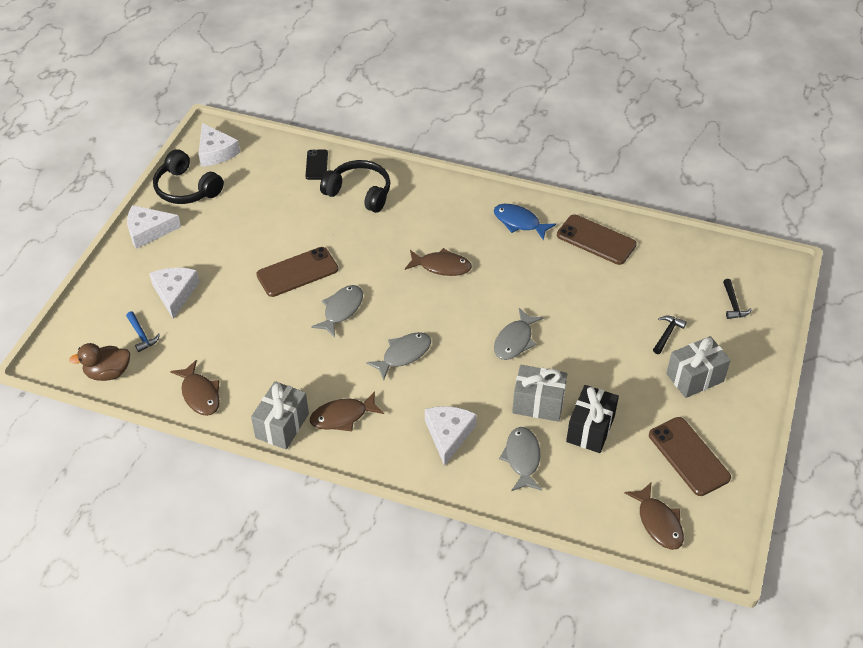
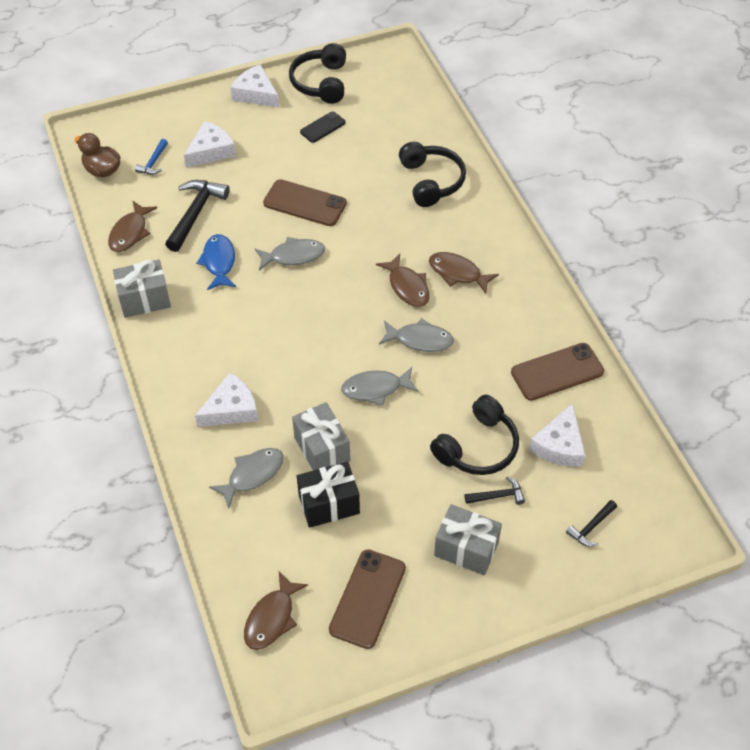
camera: 50 degrees right, 5 degrees up
(216, 152) = (377, 71): white cheese -> white cheese (559, 445)
(229, 341) = (195, 213): none -> black hammer
(317, 165) = (432, 135): black phone -> black phone (322, 127)
(342, 416) = (187, 329): brown fish -> brown fish (458, 273)
(403, 355) = (286, 325): grey fish -> grey fish (420, 340)
(519, 222) = (516, 305): blue fish -> blue fish (219, 262)
(596, 240) = (557, 372): brown phone -> brown phone turned 75 degrees clockwise
(618, 319) = (477, 447): none -> black headphones

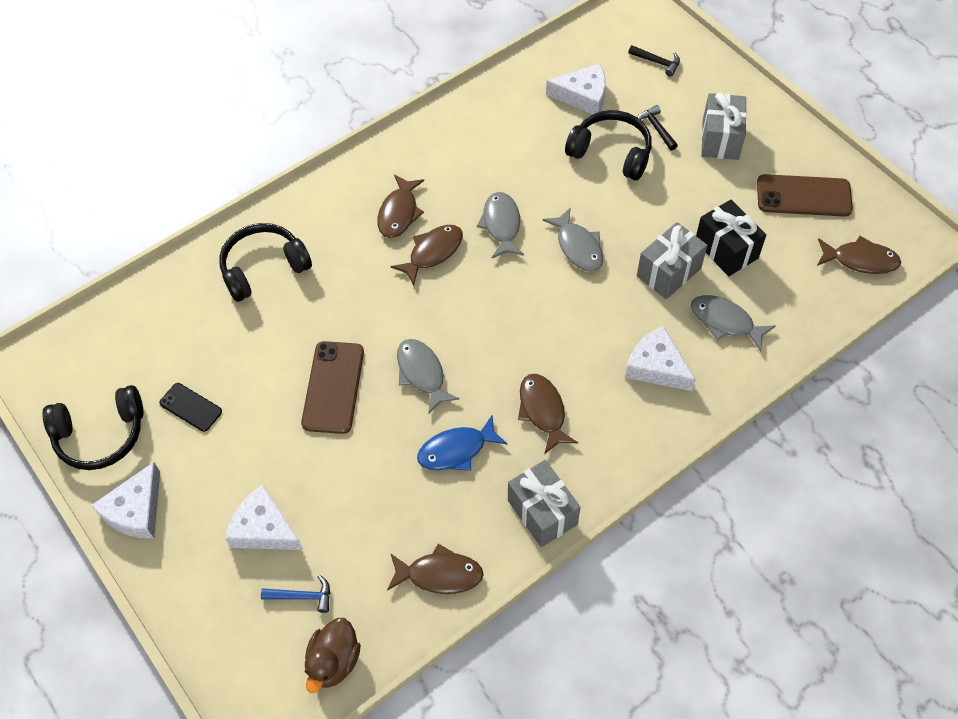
camera: 105 degrees left, 5 degrees up
(195, 213) = (384, 506): black hammer -> none
(226, 321) = (543, 411): none -> brown fish
(557, 372) = (500, 111): brown phone -> none

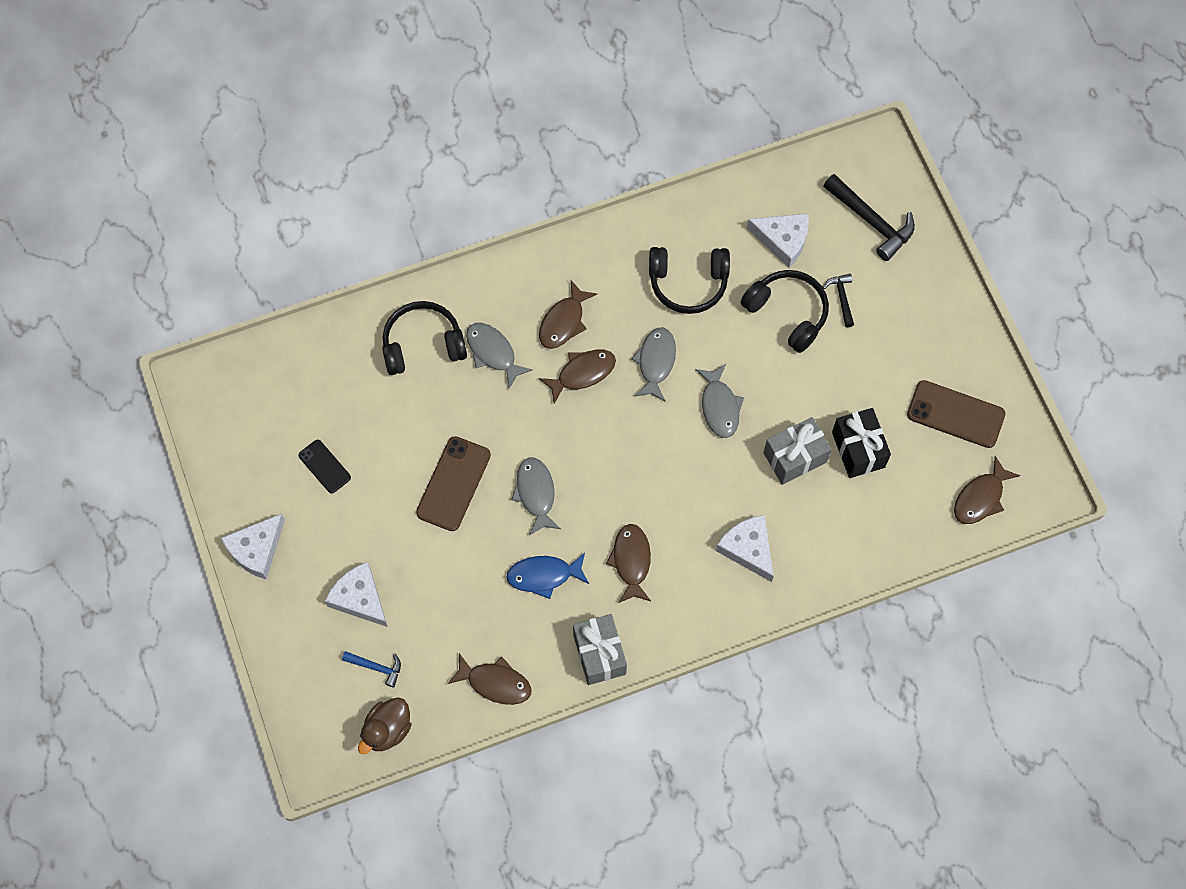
camera: 15 degrees right, 10 degrees up
(100, 435) = (241, 470): black headphones -> black headphones (688, 283)
(657, 62) = (871, 221): black hammer -> black hammer, size x1.87
(720, 139) = (900, 328): grey gift -> none
(725, 322) = (828, 523): grey fish -> grey fish (493, 353)
(860, 260) = (980, 497): brown fish -> brown fish turned 105 degrees clockwise

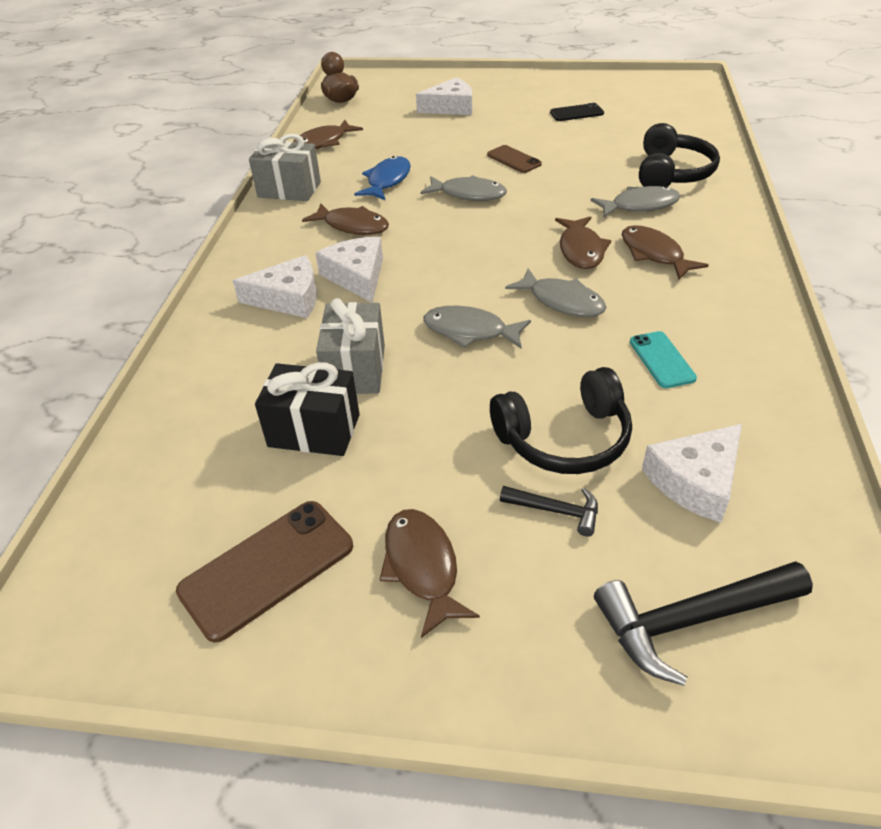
camera: 120 degrees right, 25 degrees down
(256, 549) = (526, 81): white cheese -> white cheese (357, 276)
(376, 667) = (390, 104): blue hammer -> none
(454, 484) = (513, 159): brown phone -> brown phone, size x0.60
(688, 283) = (662, 360): black headphones -> turquoise phone
(980, 497) = (126, 535): brown fish -> brown fish (422, 567)

